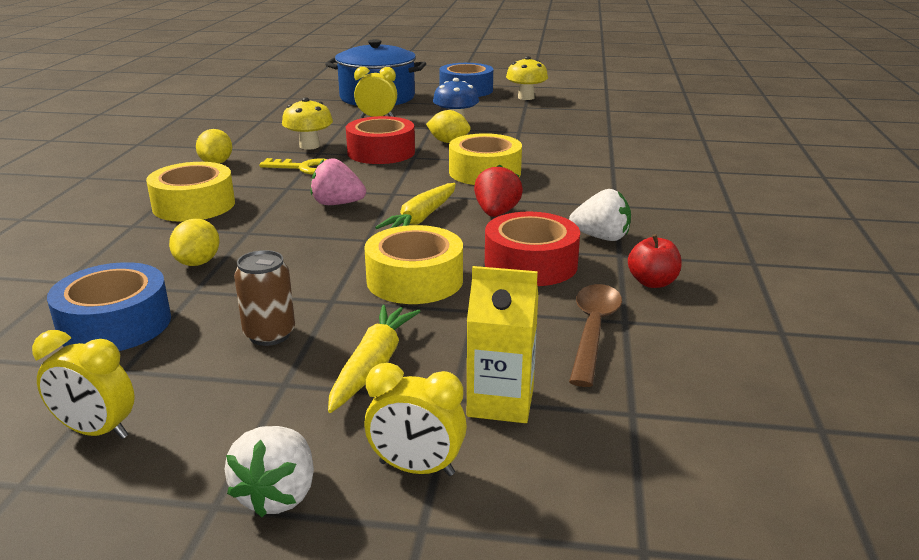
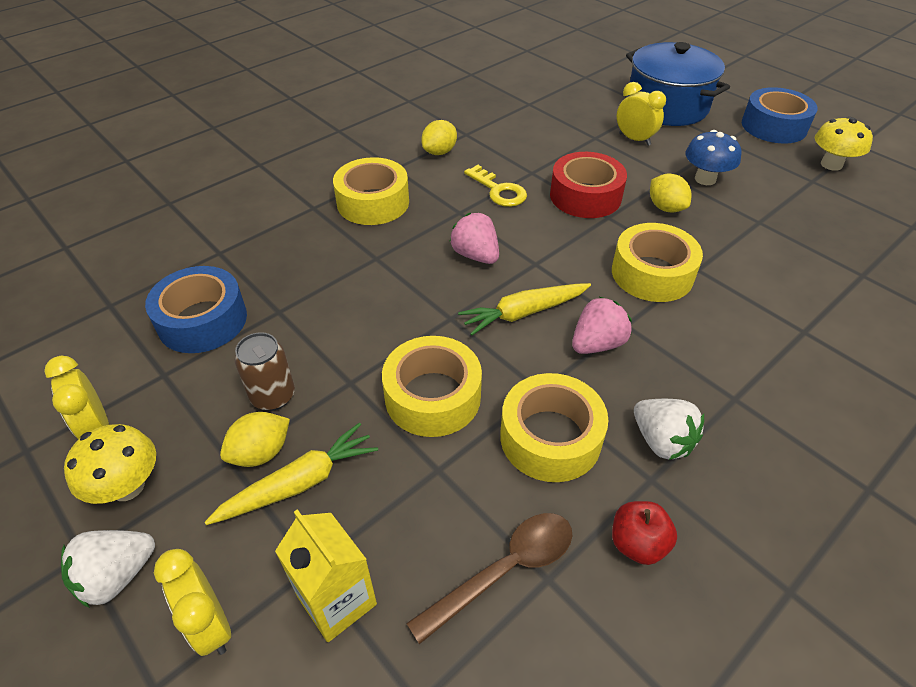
camera: 40 degrees right, 20 degrees up
(198, 262) = (310, 278): yellow lemon -> yellow lemon (261, 453)
(309, 146) = (533, 159): yellow mushroom -> yellow mushroom (127, 486)
(496, 213) = (597, 344): red strawberry -> pink strawberry
(530, 264) = (550, 437): red tape -> yellow tape

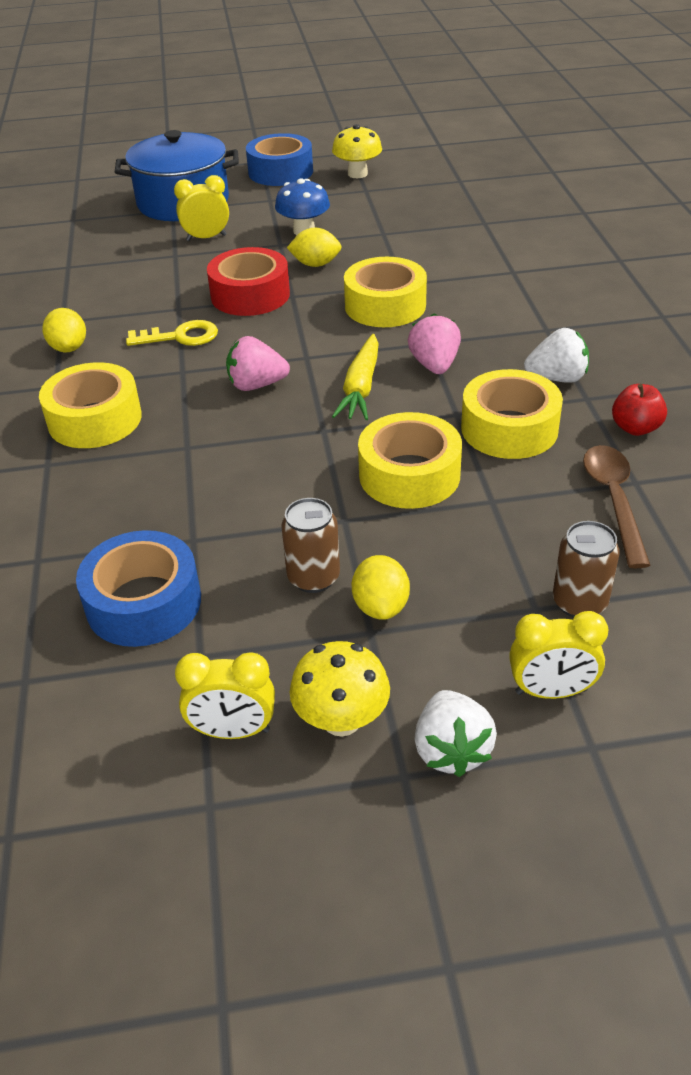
camera: 55 degrees left, 5 degrees down
(299, 483) = (439, 590): yellow carrot -> none
(337, 600) = (579, 603): yellow carton -> brown can

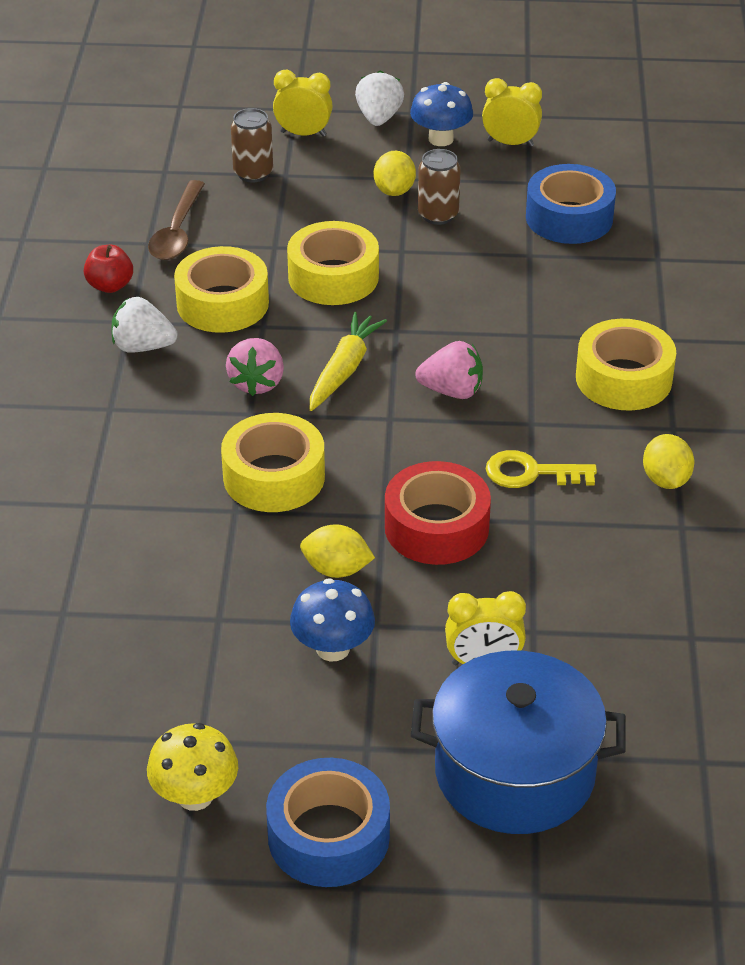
camera: 170 degrees left, 0 degrees up
(341, 720) = (441, 139): yellow mushroom -> blue mushroom

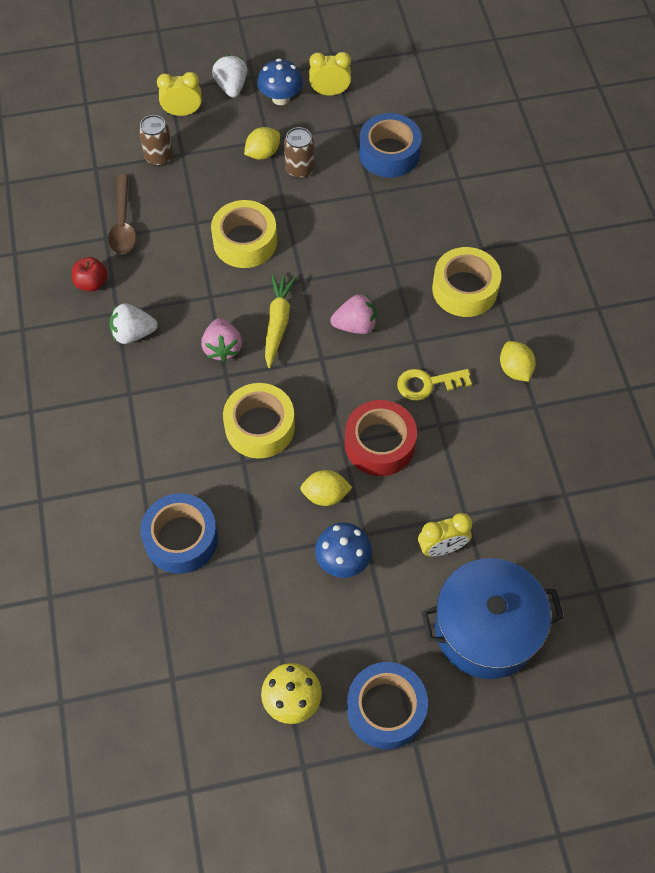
camera: 15 degrees left, 20 degrees up
(114, 578) = (181, 538): none -> blue tape
(222, 303) = (176, 282): yellow tape -> none
(394, 191) = (263, 153): yellow lemon -> yellow lemon turned 60 degrees clockwise

